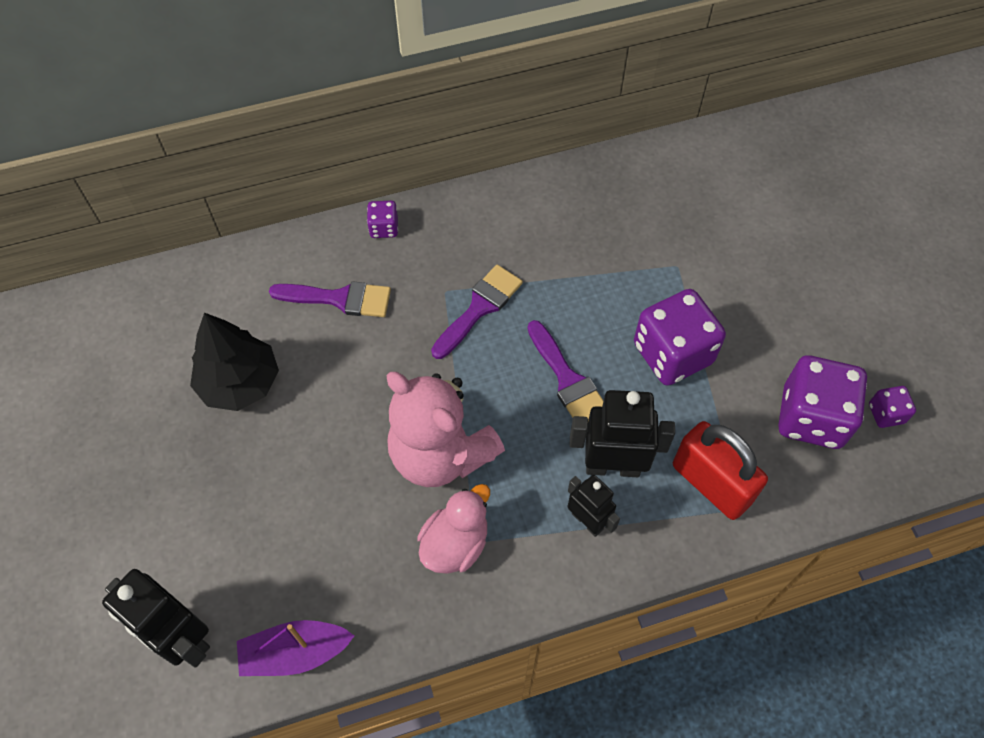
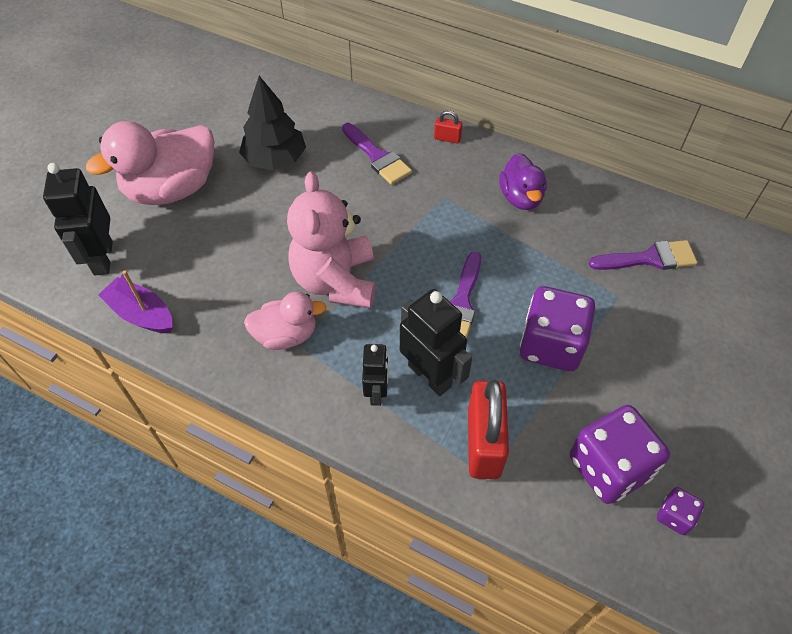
camera: 45 degrees right, 5 degrees down
(167, 504) = (172, 189): none -> pink duck
(384, 228) = (447, 138): purple dice -> red padlock
(479, 308) = (453, 222): purple brush -> purple brush (649, 258)
(511, 237) = (521, 197): none -> purple duck

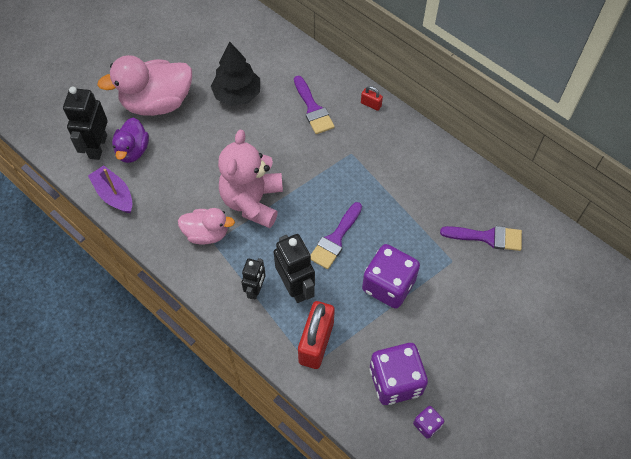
camera: 15 degrees right, 5 degrees up
(521, 197) = (409, 166): purple duck -> purple duck (133, 150)

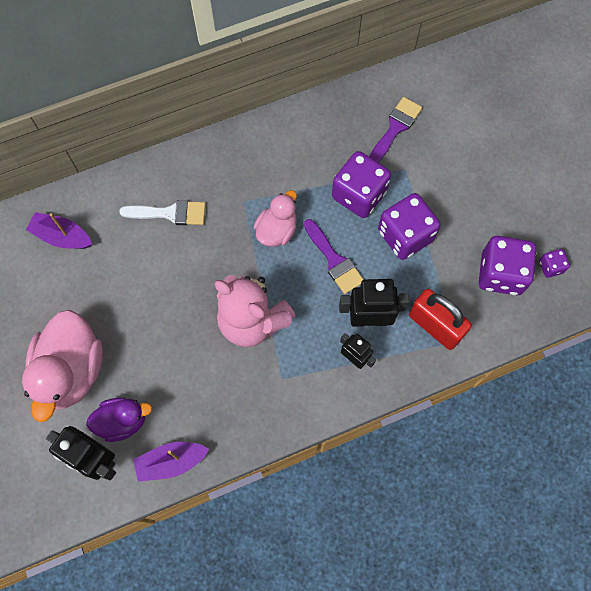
camera: 65 degrees left, 10 degrees up
(133, 150) = (123, 421): purple duck -> purple duck turned 45 degrees counterclockwise
(207, 233) = (268, 381): pink duck -> pink duck (277, 230)
(237, 94) = (108, 281): black tree -> none
(257, 52) = (62, 236): none -> purple boat
(313, 109) = (170, 213): purple brush -> white brush
(371, 104) = (195, 156): red padlock -> none
(406, 234) = (359, 195): none -> purple dice

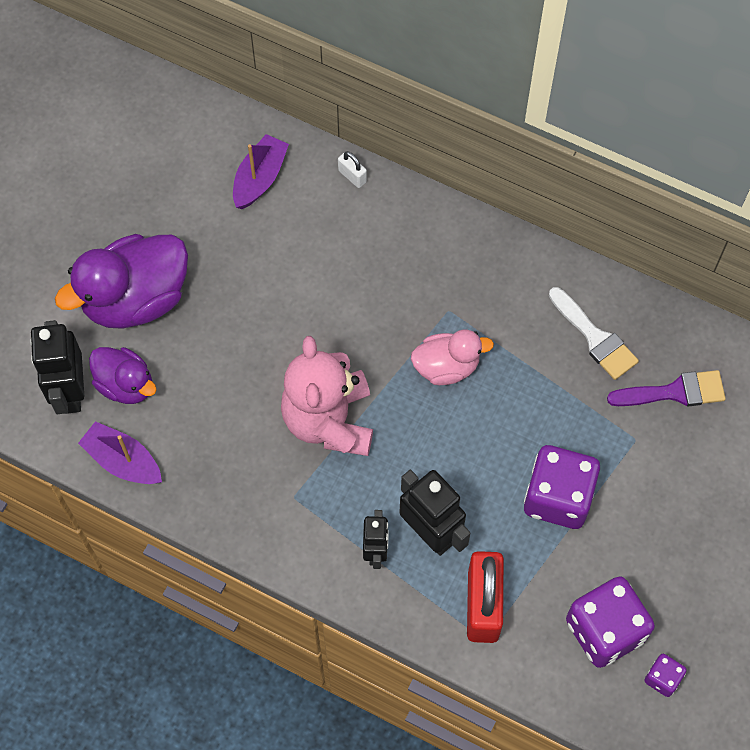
camera: 50 degrees right, 5 degrees down
(62, 236) = (260, 178): purple boat -> purple boat turned 45 degrees clockwise
(71, 371) = (136, 299): pink duck -> purple duck
(111, 185) = (352, 176): none -> white padlock
(170, 213) = (372, 253): white brush -> white brush (595, 338)
(334, 260) = (464, 448): purple brush -> none
(359, 195) = (561, 415): purple dice -> none

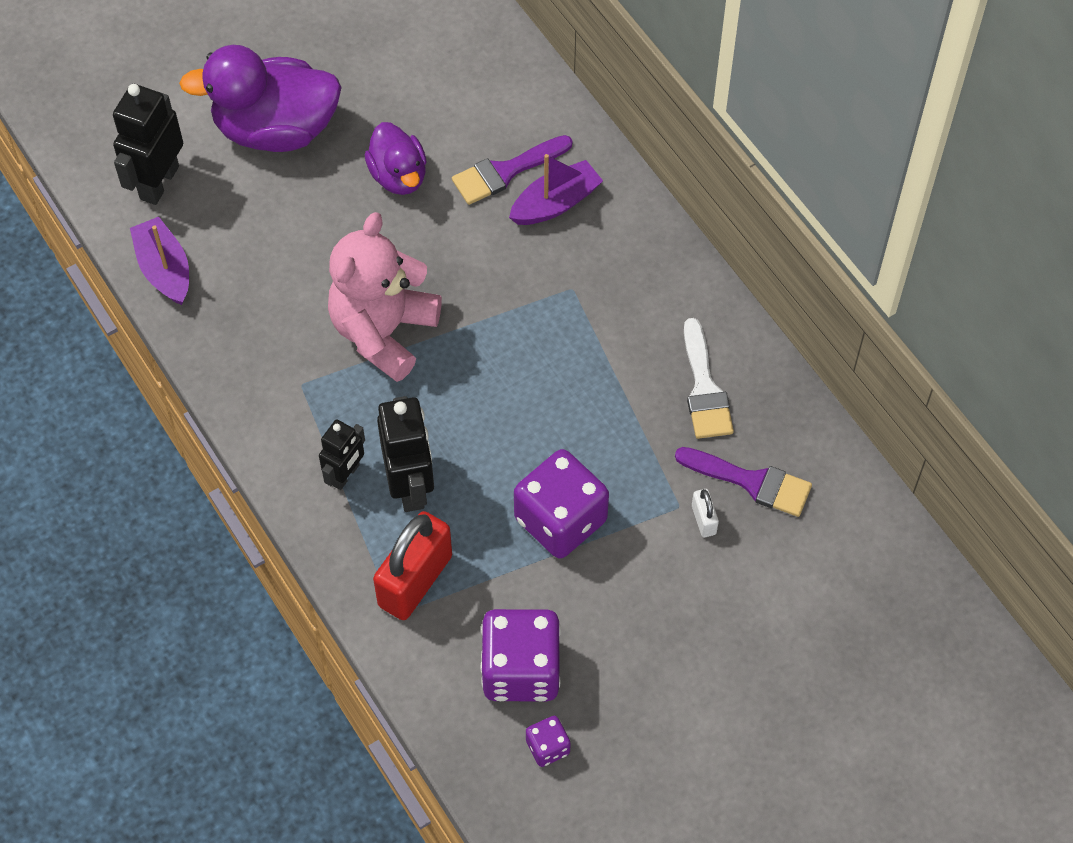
camera: 30 degrees right, 5 degrees down
(126, 385) = (214, 202): purple duck -> purple duck (398, 176)
(260, 178) = (470, 75): purple boat -> purple boat (555, 203)
(338, 243) = (506, 171): none -> purple brush
(352, 176) = (562, 116): white padlock -> white padlock (703, 520)
(446, 367) = (533, 340): pink duck -> none

